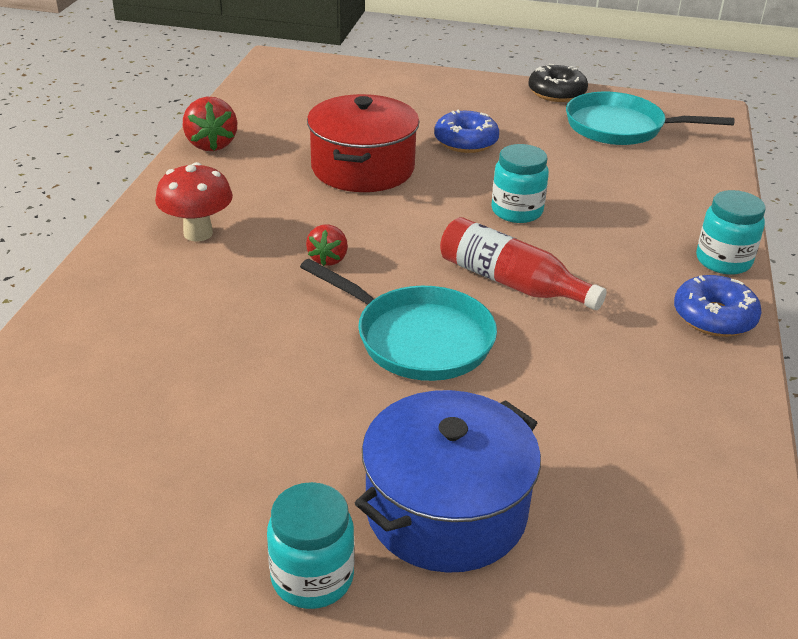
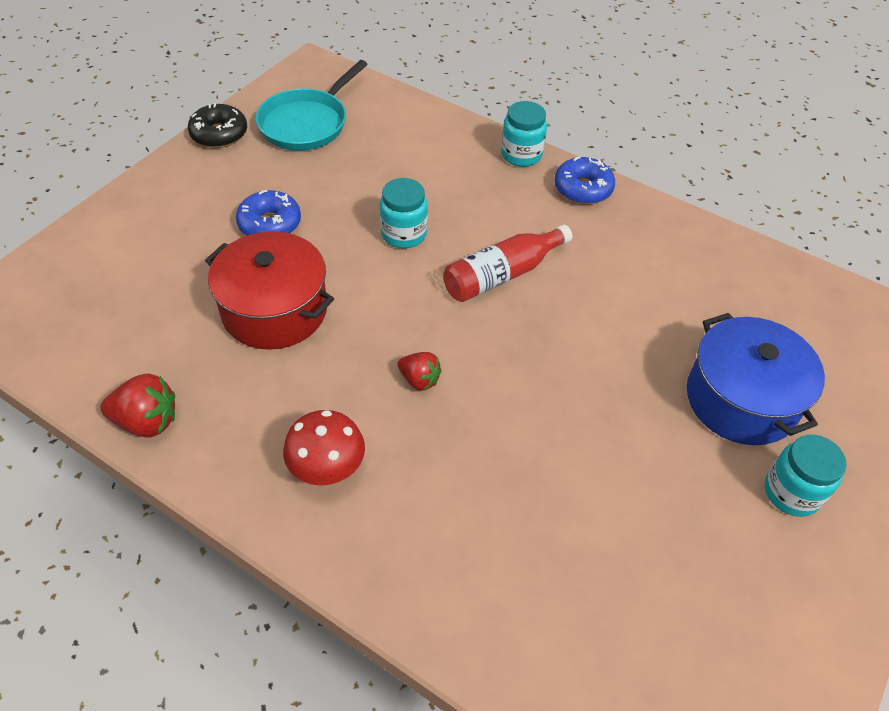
camera: 70 degrees left, 15 degrees up
(417, 338) = (554, 355): turquoise pan -> none

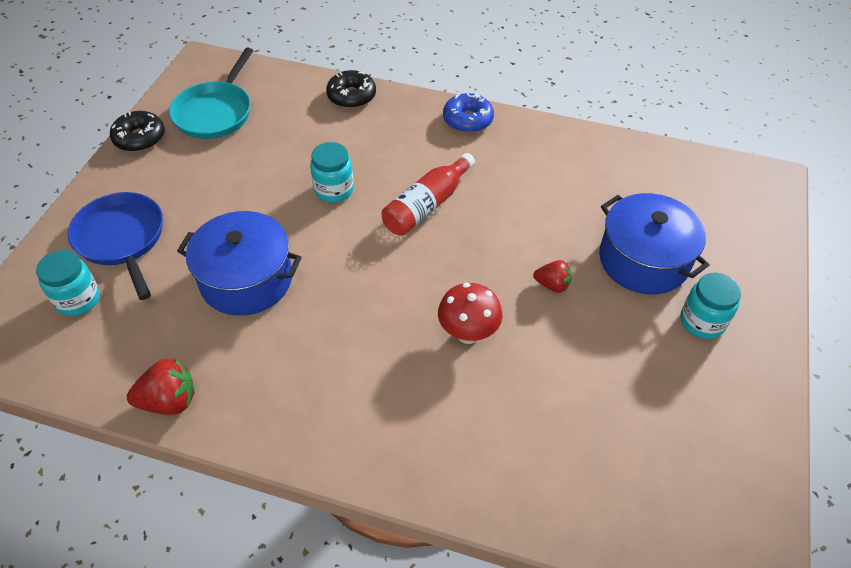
camera: 15 degrees left, 0 degrees up
(162, 236) = (122, 239): none -> blue pan
(270, 223) = (214, 207): blue donut -> none
(275, 310) = (246, 279): red pot -> blue pot
(328, 471) = (340, 401): red mushroom -> red mushroom (468, 333)
(419, 380) = (389, 307): red strawberry -> red strawberry (552, 285)
(460, 135) = (351, 96): none -> black donut
(521, 155) = (408, 102): turquoise jar -> turquoise jar (78, 299)

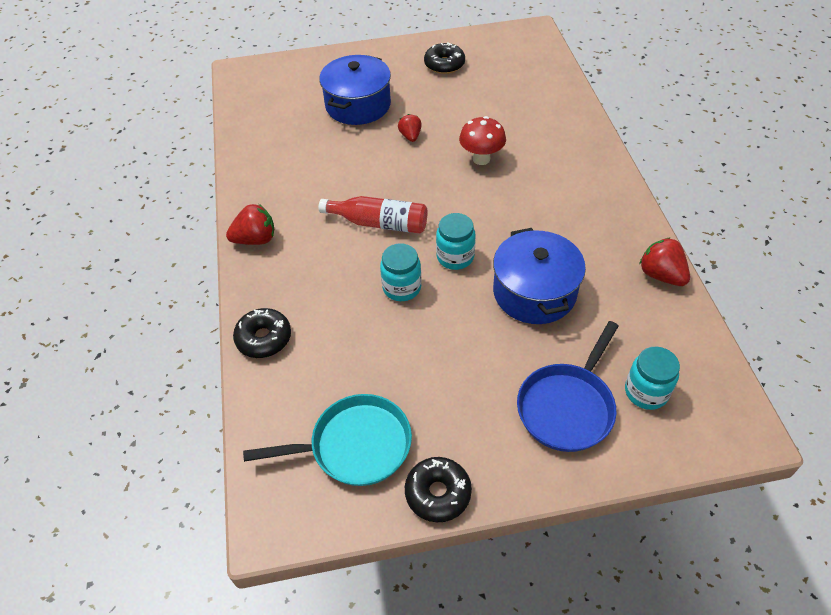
camera: 115 degrees left, 0 degrees up
(468, 120) = (255, 239): blue donut -> red strawberry
(699, 391) = (444, 64): none -> black donut
(702, 322) = (392, 73): turquoise jar -> turquoise jar (455, 257)

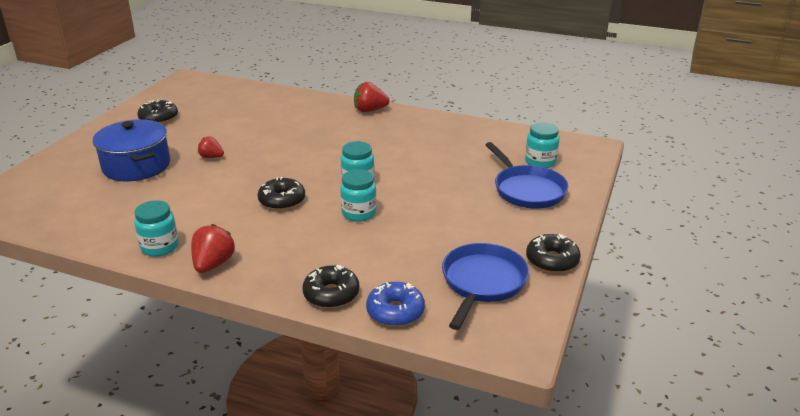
camera: 60 degrees left, 20 degrees down
(257, 194) = (160, 247): none -> turquoise jar
(267, 398) = (395, 311): none -> blue donut
(355, 446) = (482, 282): turquoise pan -> blue pan
(379, 223) = (282, 201): red bottle -> black donut
(481, 159) = (280, 140): red mushroom -> none
(534, 292) = (425, 167): blue pot -> none
(661, 275) = (461, 125): red strawberry -> red strawberry (370, 110)

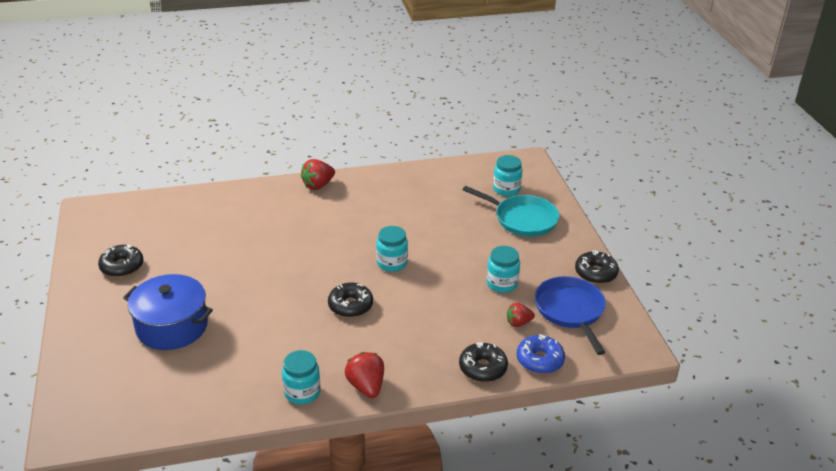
camera: 35 degrees left, 5 degrees up
(211, 157) = (233, 289): red strawberry -> red strawberry (518, 323)
(359, 213) = (424, 291): turquoise jar -> turquoise jar (502, 284)
(527, 190) = (522, 219): blue pan -> turquoise pan

